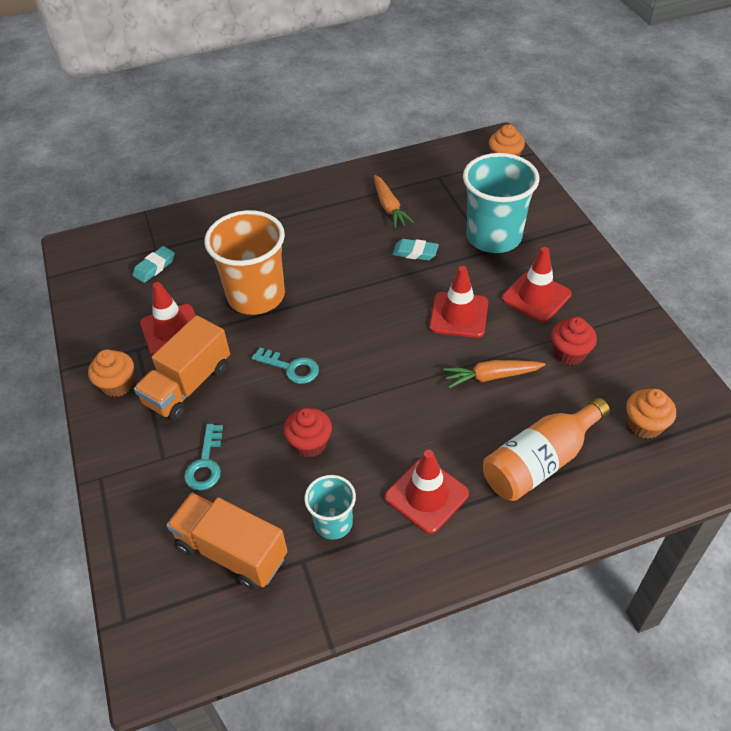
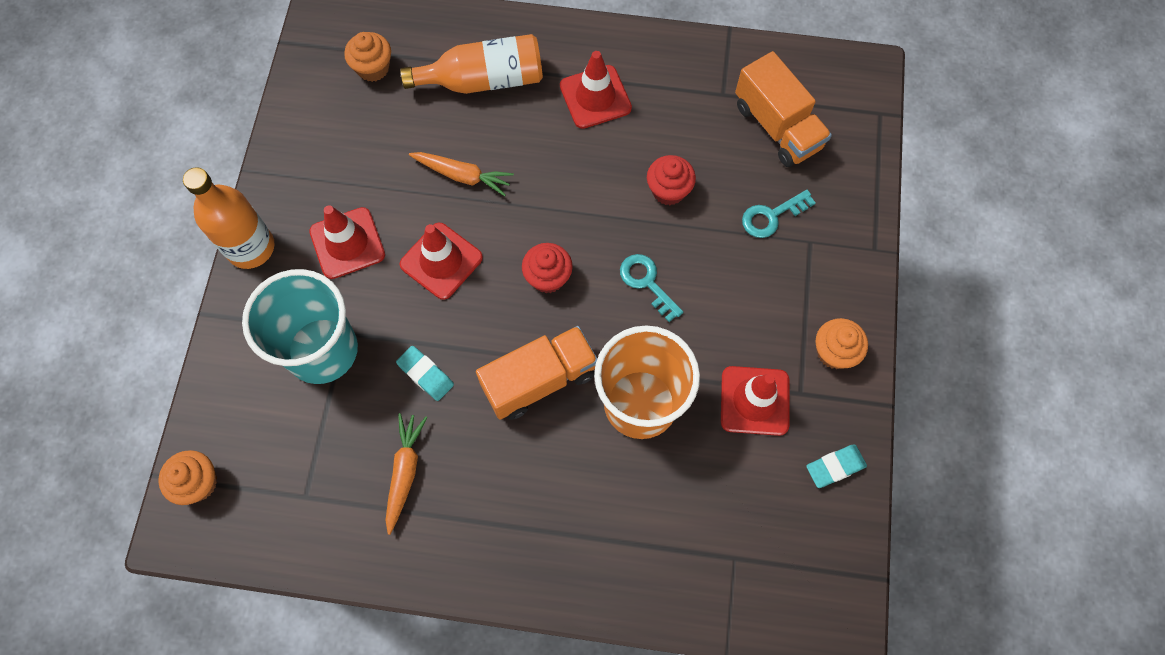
camera: 155 degrees left, 20 degrees up
(154, 267) = (745, 522): turquoise eraser -> turquoise eraser (835, 467)
(188, 385) = (760, 314): orange truck -> orange truck (539, 380)
(206, 463) = (771, 216): turquoise key -> turquoise key turned 150 degrees counterclockwise
(333, 523) = (683, 111): turquoise cup -> none
(569, 353) = (373, 163): red cupcake -> red cupcake (548, 277)
(599, 266) = (251, 247): none -> orange bottle

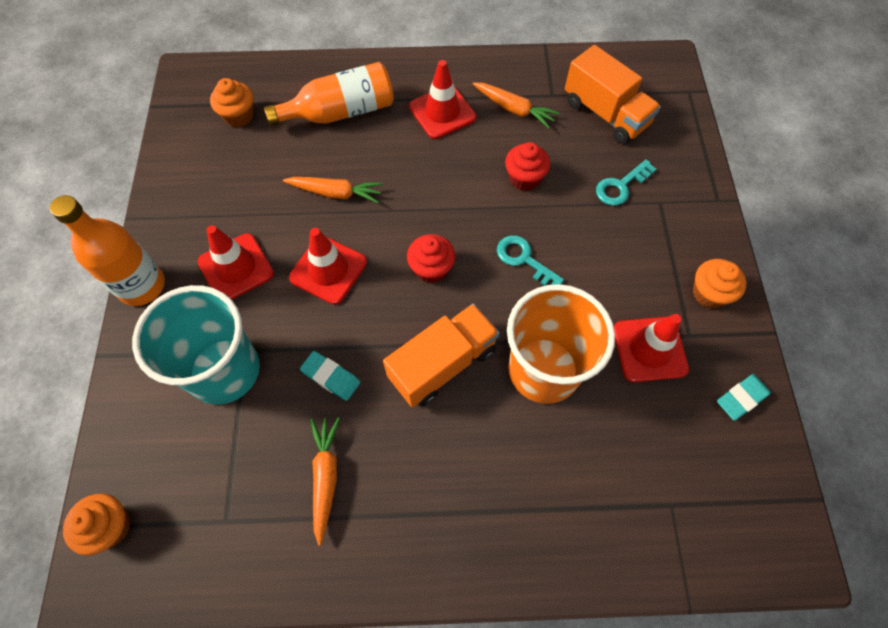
camera: 10 degrees left, 5 degrees down
(675, 105) = (514, 109): none -> orange carrot

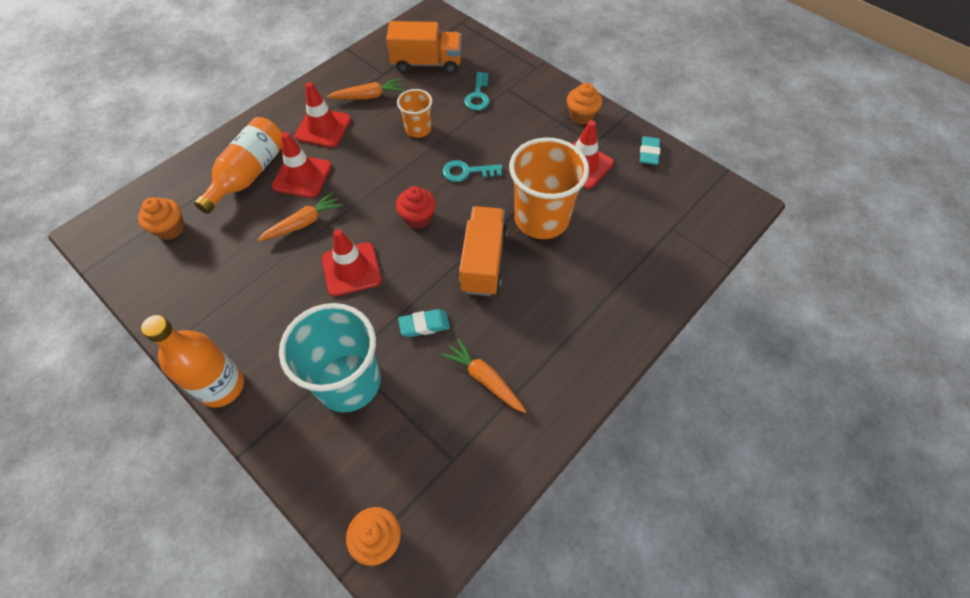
camera: 45 degrees left, 5 degrees down
(236, 268) = (283, 318): red traffic cone -> red traffic cone (302, 176)
(524, 178) = (418, 129): red cupcake -> orange cup

